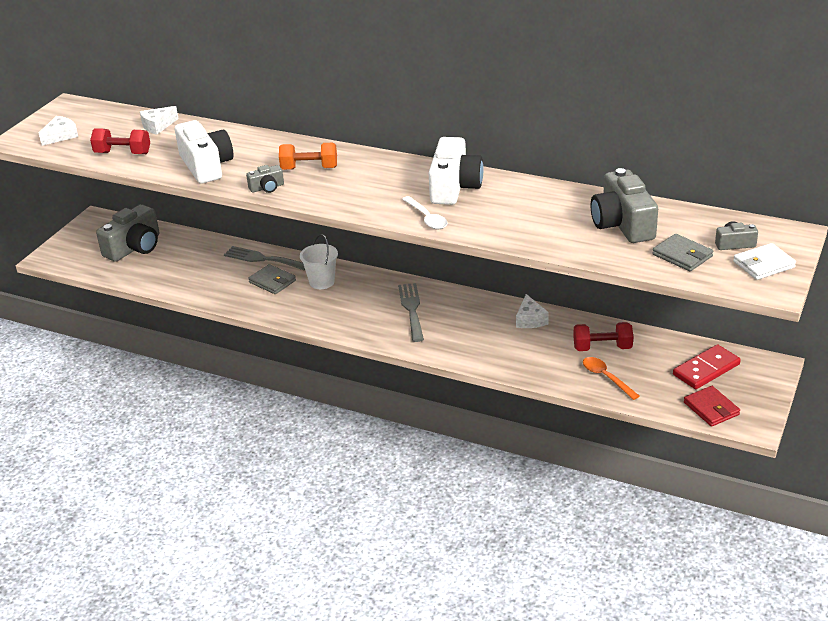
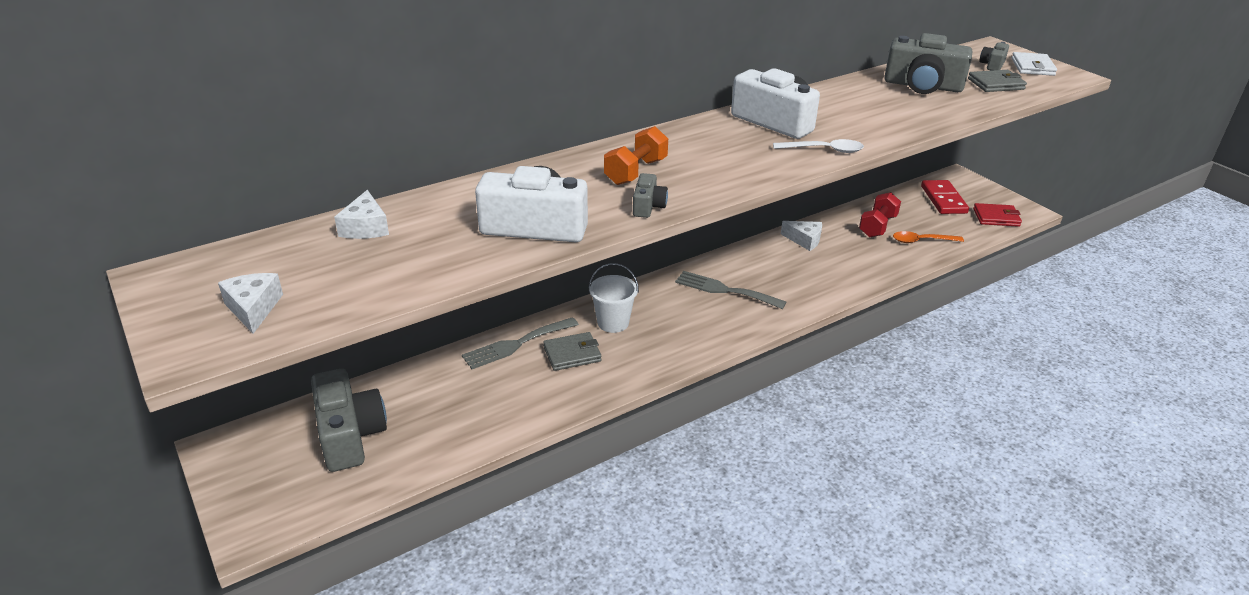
camera: 60 degrees left, 0 degrees up
(123, 153) = (401, 273): red dumbbell -> none

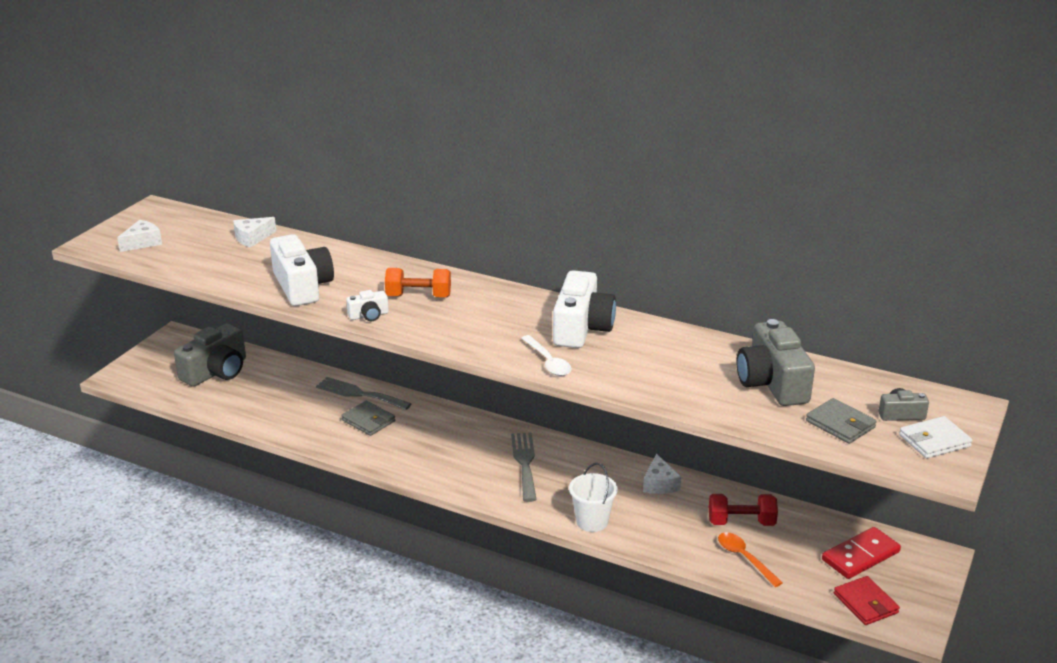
camera: 60 degrees right, 5 degrees down
(613, 323) = (424, 425): white bucket -> white bucket (592, 521)
(648, 206) = (369, 315): grey camera -> white camera

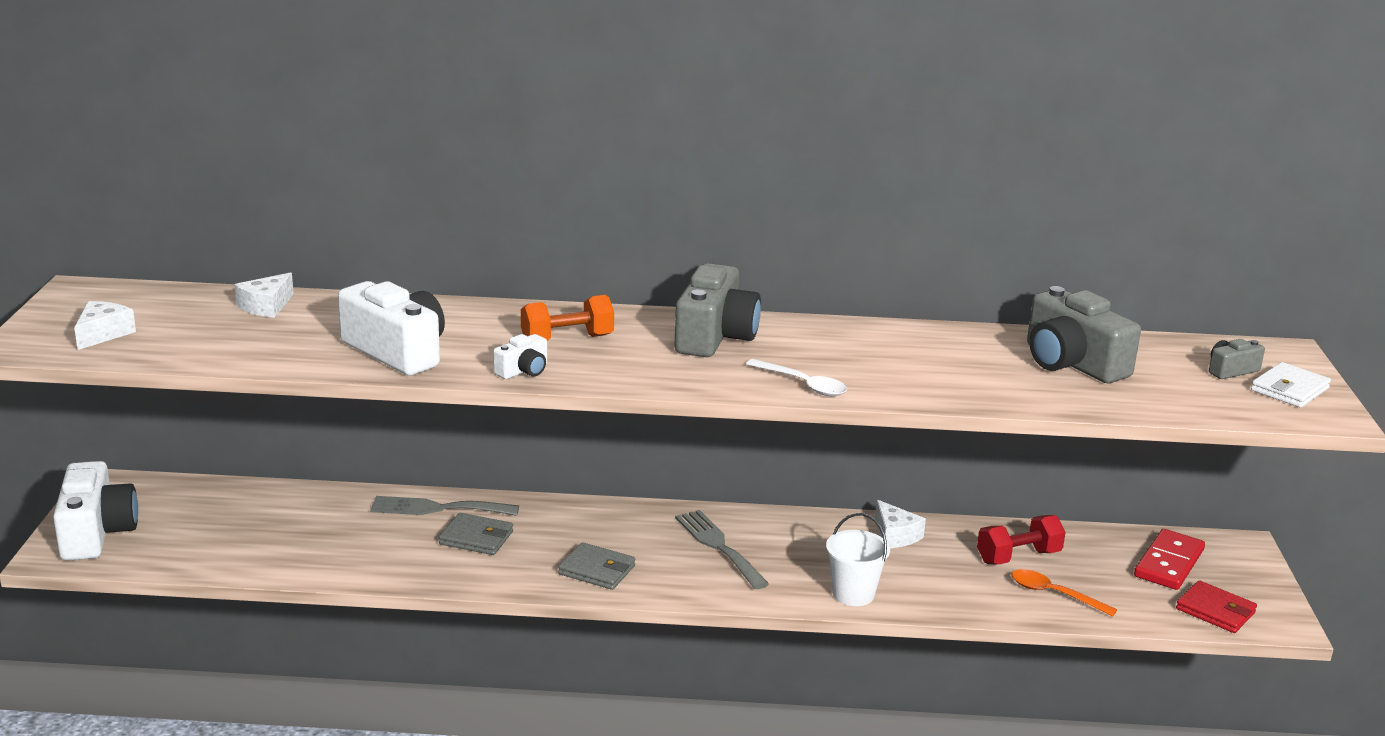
camera: 25 degrees left, 5 degrees down
(216, 372) = (208, 519): grey camera -> grey camera (715, 336)
(581, 328) = (804, 342): white camera -> white camera (96, 532)
(840, 424) = (1184, 391): grey wallet -> grey wallet (597, 570)

